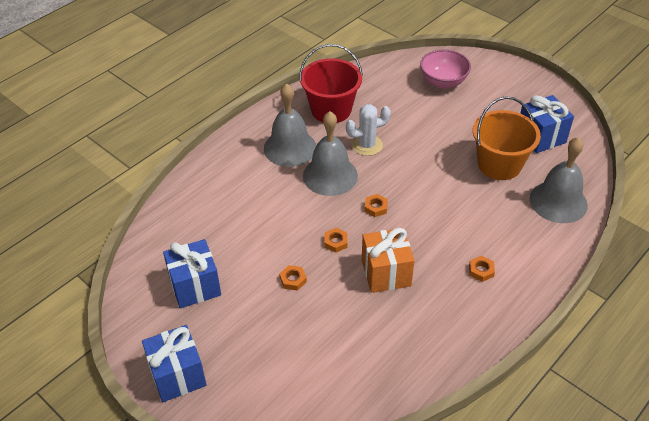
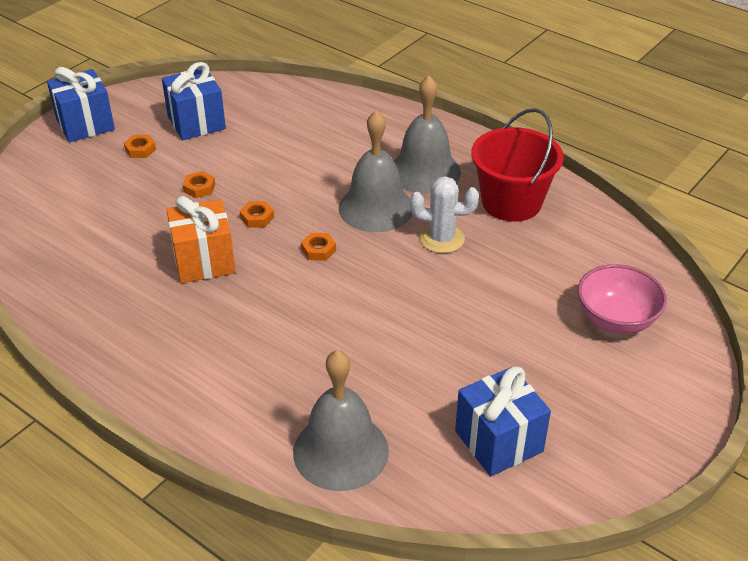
camera: 85 degrees right, 5 degrees down
(367, 145) = (441, 239): white cactus -> white cactus turned 60 degrees counterclockwise
(481, 270) = (201, 351): orange nut -> orange nut (140, 149)
(499, 164) = (420, 382): orange bucket -> none

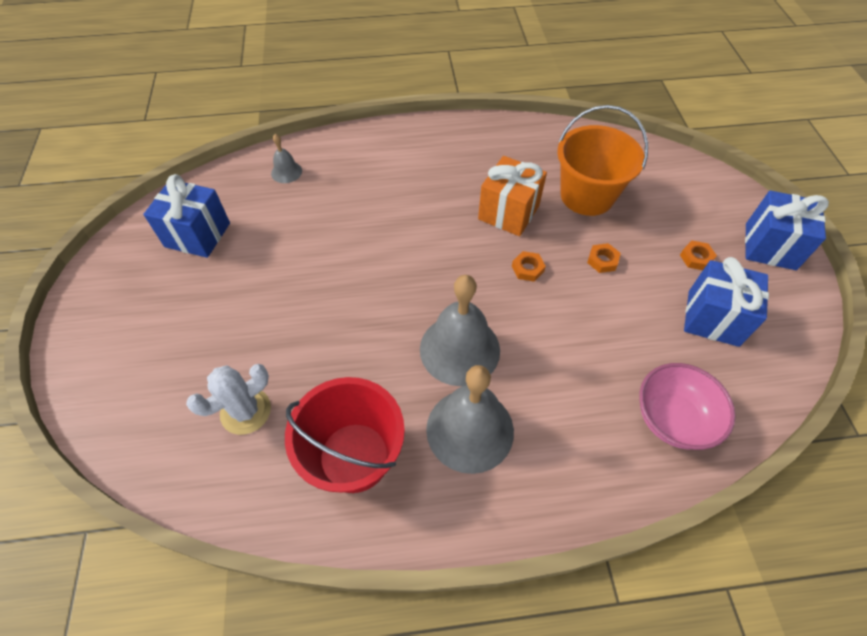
camera: 135 degrees right, 15 degrees up
(126, 230) = (587, 196): none -> orange bucket
(318, 250) = (451, 277): orange nut -> none
(341, 451) = (286, 172): grey bell -> grey bell, size x0.48
(441, 239) = (375, 360): white cactus -> white cactus (246, 411)
(616, 320) = (168, 387): pink bowl -> pink bowl (672, 419)

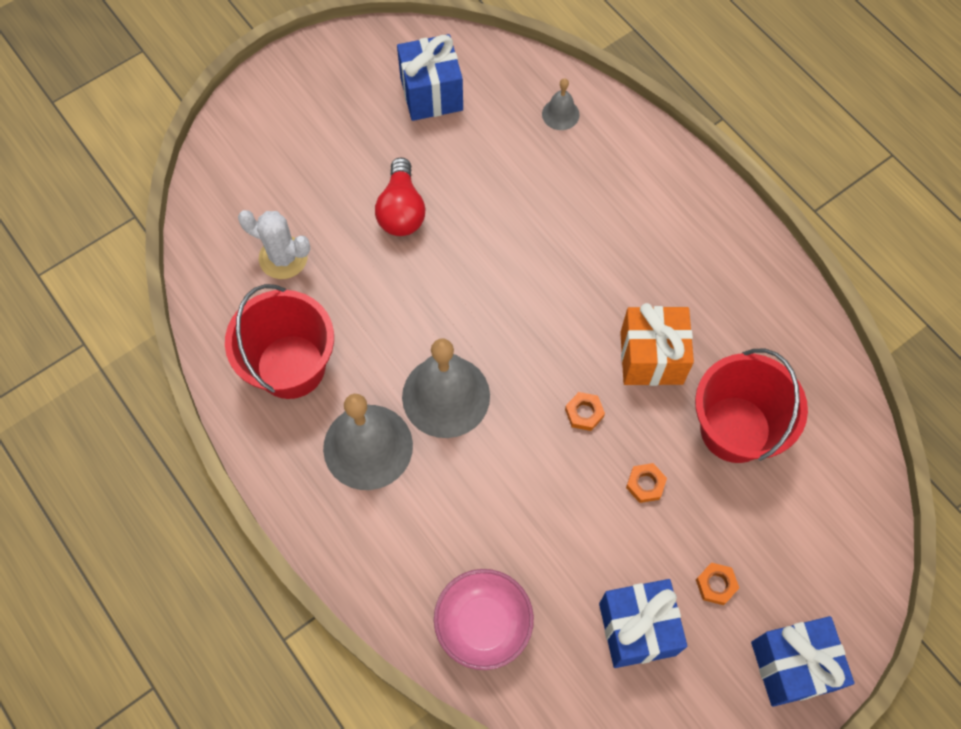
camera: 60 degrees right, 10 degrees up
(277, 301) = (401, 210): none -> red light bulb
(587, 196) = (735, 429): orange bucket -> red bucket

